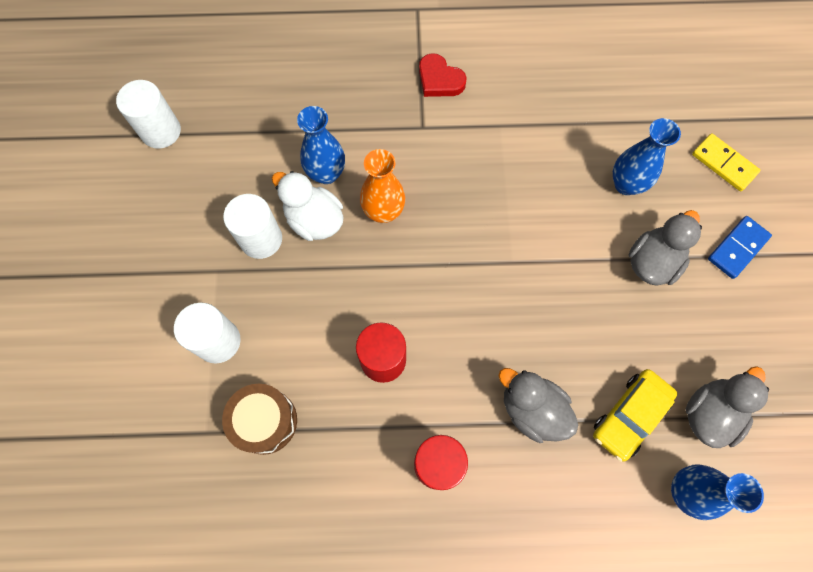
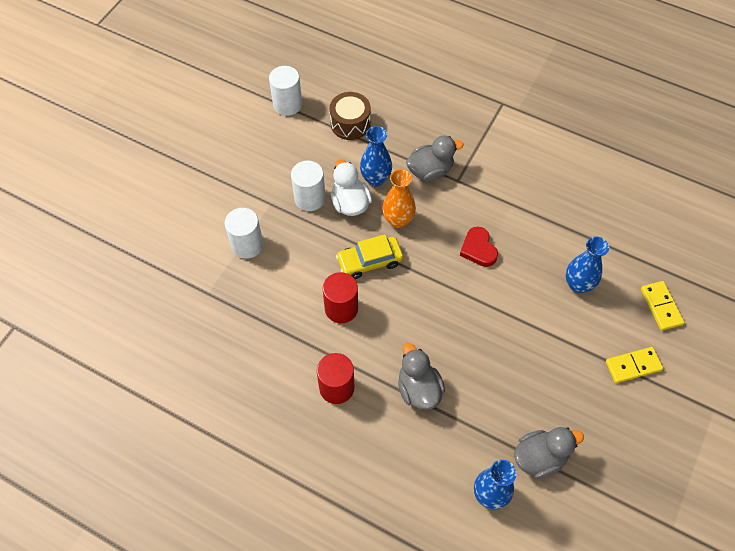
camera: 30 degrees right, 10 degrees down
(265, 421) = (247, 305): brown drum -> brown drum (350, 123)
(439, 80) = (489, 156): red heart -> red heart (478, 249)
(630, 416) = (482, 428): yellow car -> yellow car (369, 261)
(652, 262) = (563, 343): grey duck -> grey duck (430, 171)
(737, 248) = (633, 366): blue domino -> yellow domino

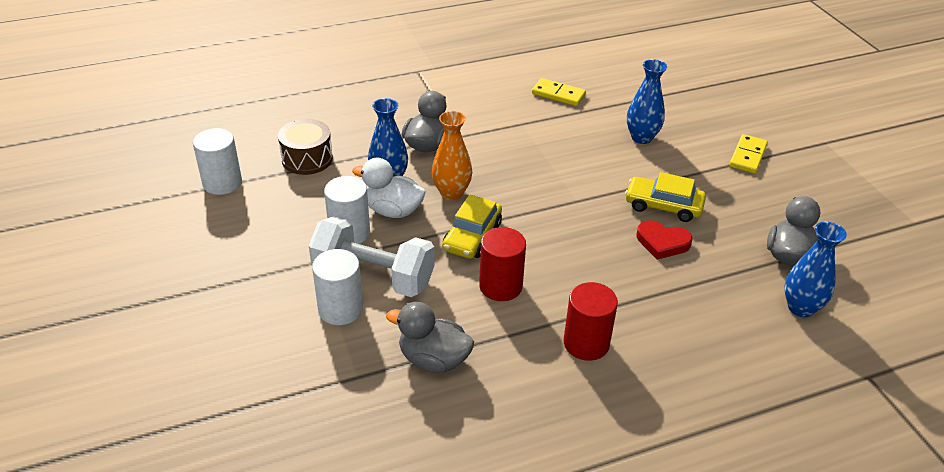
camera: 50 degrees left, 20 degrees down
(287, 239) = (373, 276): none -> white dumbbell
(418, 389) = (646, 287): grey duck -> grey duck (433, 359)
(478, 249) = (542, 167): red heart -> red heart (662, 242)
(513, 347) = (663, 206): none -> yellow car
(661, 306) = (708, 112): yellow domino -> yellow domino (558, 94)

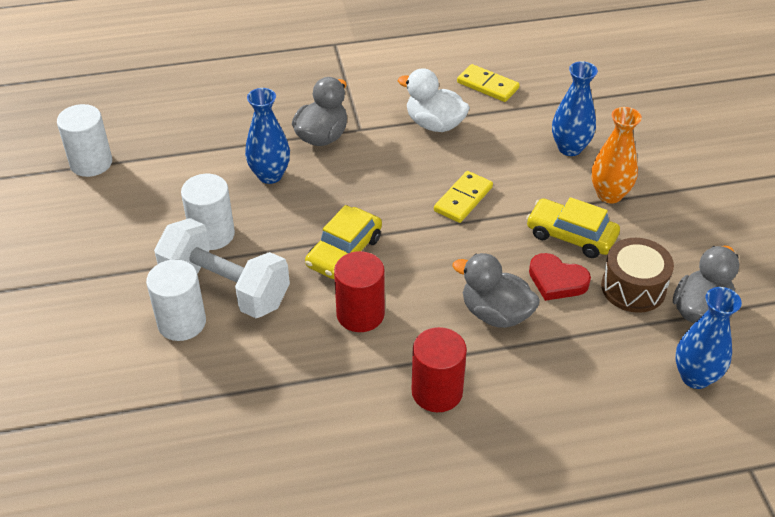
camera: 10 degrees right, 5 degrees up
(307, 159) = (187, 142): brown drum -> brown drum (633, 288)
(392, 210) = (265, 212): white duck -> white duck (434, 124)
(433, 359) = (266, 391): grey duck -> grey duck (495, 314)
(451, 193) = (335, 197): orange vase -> orange vase (609, 195)
(748, 156) = (690, 182): yellow domino -> yellow domino (463, 199)

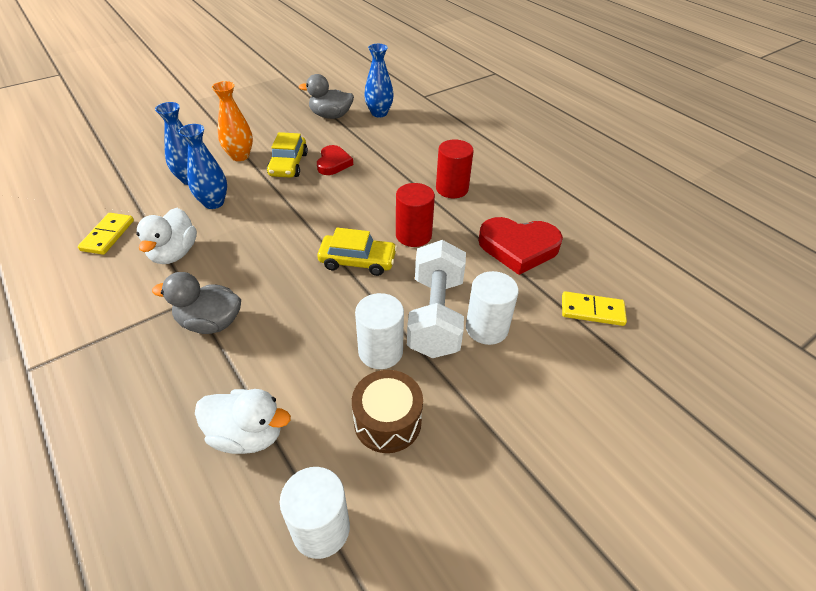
camera: 115 degrees left, 0 degrees up
(191, 141) = (247, 434): none -> white duck
(270, 175) = (282, 341): blue vase -> blue vase (213, 203)
(277, 411) = (518, 247): none -> red heart
(463, 199) = (270, 216): yellow domino -> yellow domino (592, 310)
(495, 314) = (376, 180): grey duck -> none
(633, 288) = (324, 137): brown drum -> brown drum (387, 421)

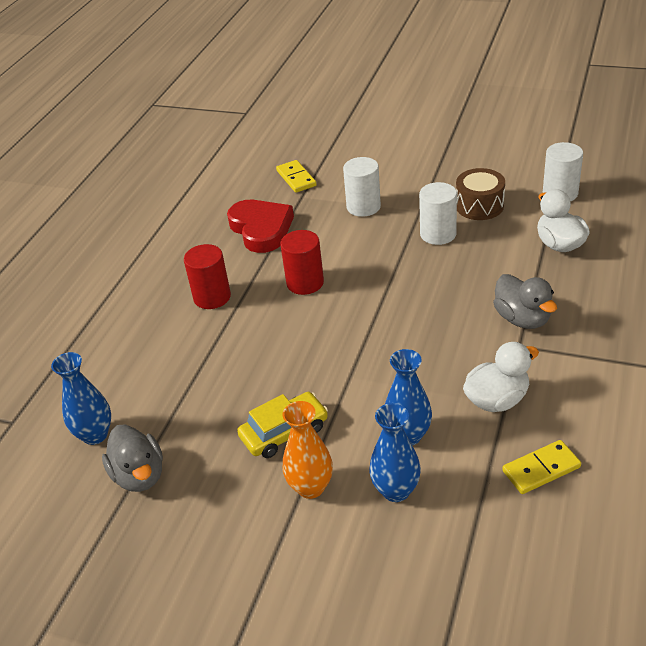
camera: 120 degrees left, 5 degrees down
(333, 163) = (246, 399): red heart -> none
(357, 261) = (371, 292): yellow car -> none
(435, 316) = (379, 230): white dumbbell -> none

